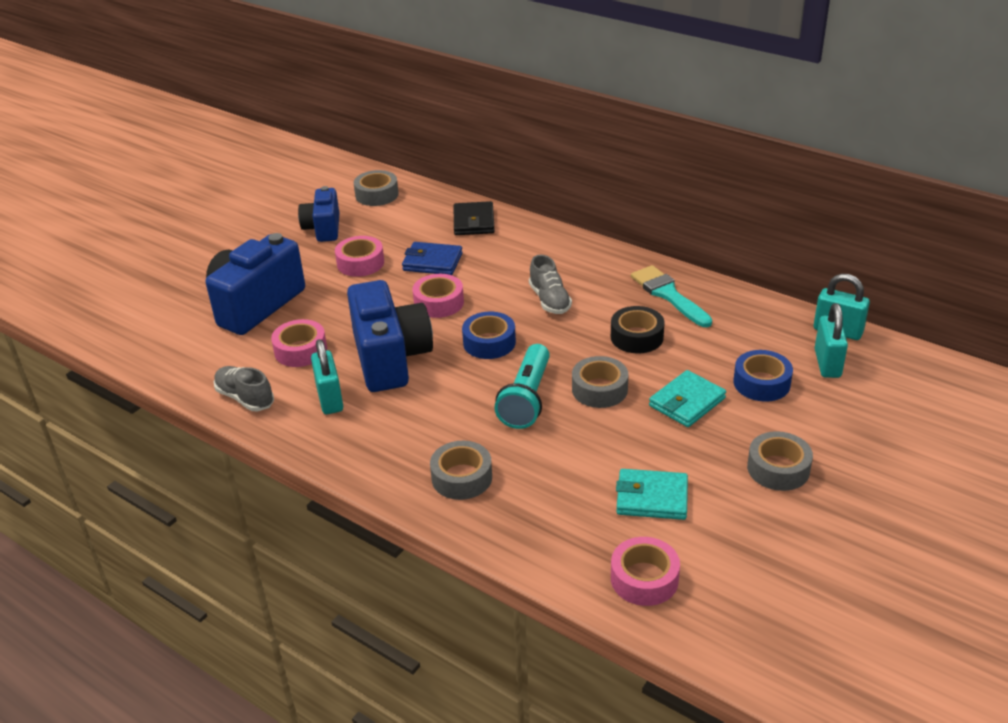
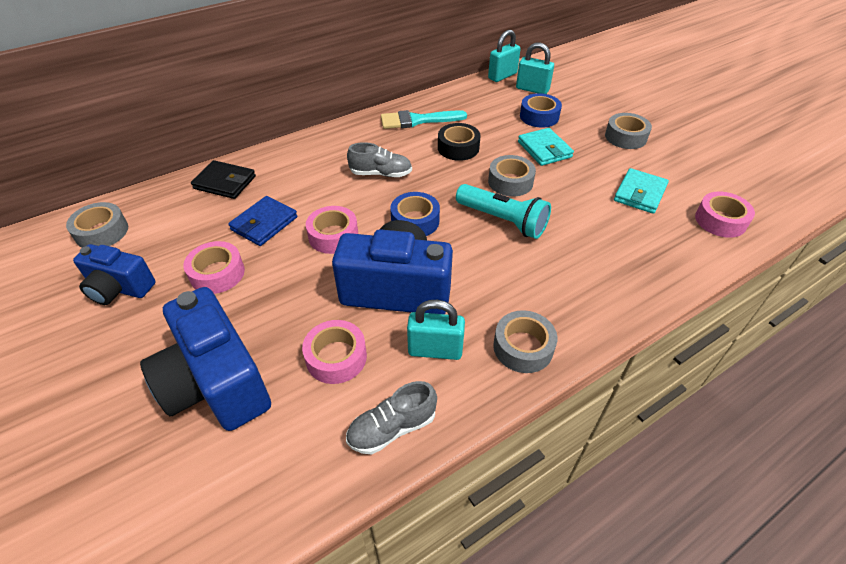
camera: 70 degrees left, 10 degrees up
(462, 477) = (588, 283): grey tape -> grey tape (523, 347)

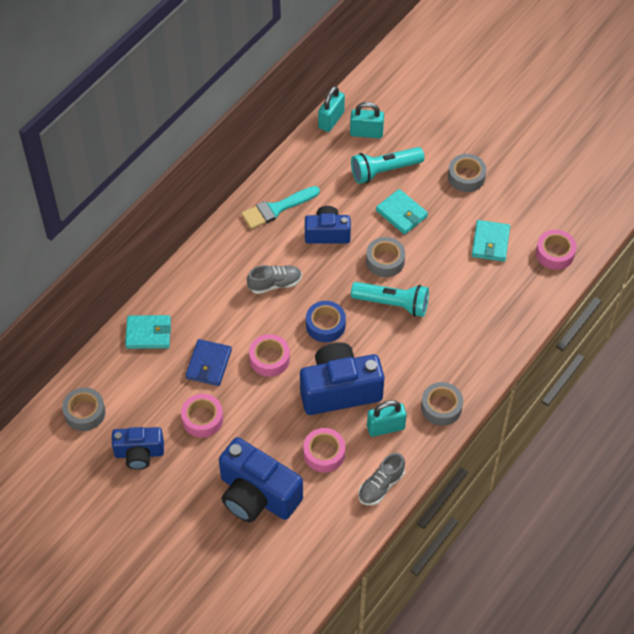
camera: 20 degrees left, 10 degrees up
(225, 182) = (148, 333): black wallet -> turquoise wallet
(458, 148) = (327, 233): black tape -> blue camera
(539, 116) = (384, 171): blue tape -> turquoise flashlight

